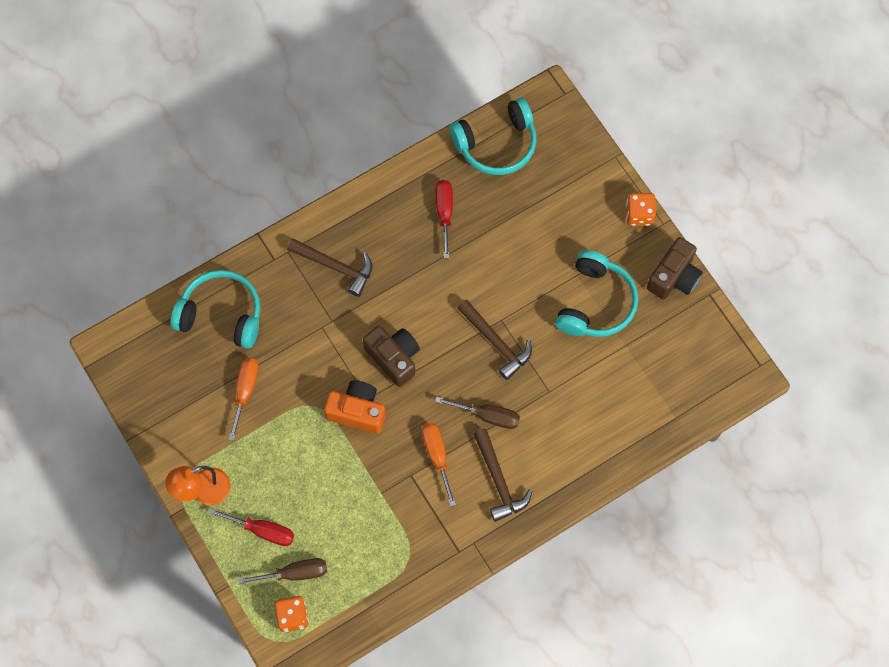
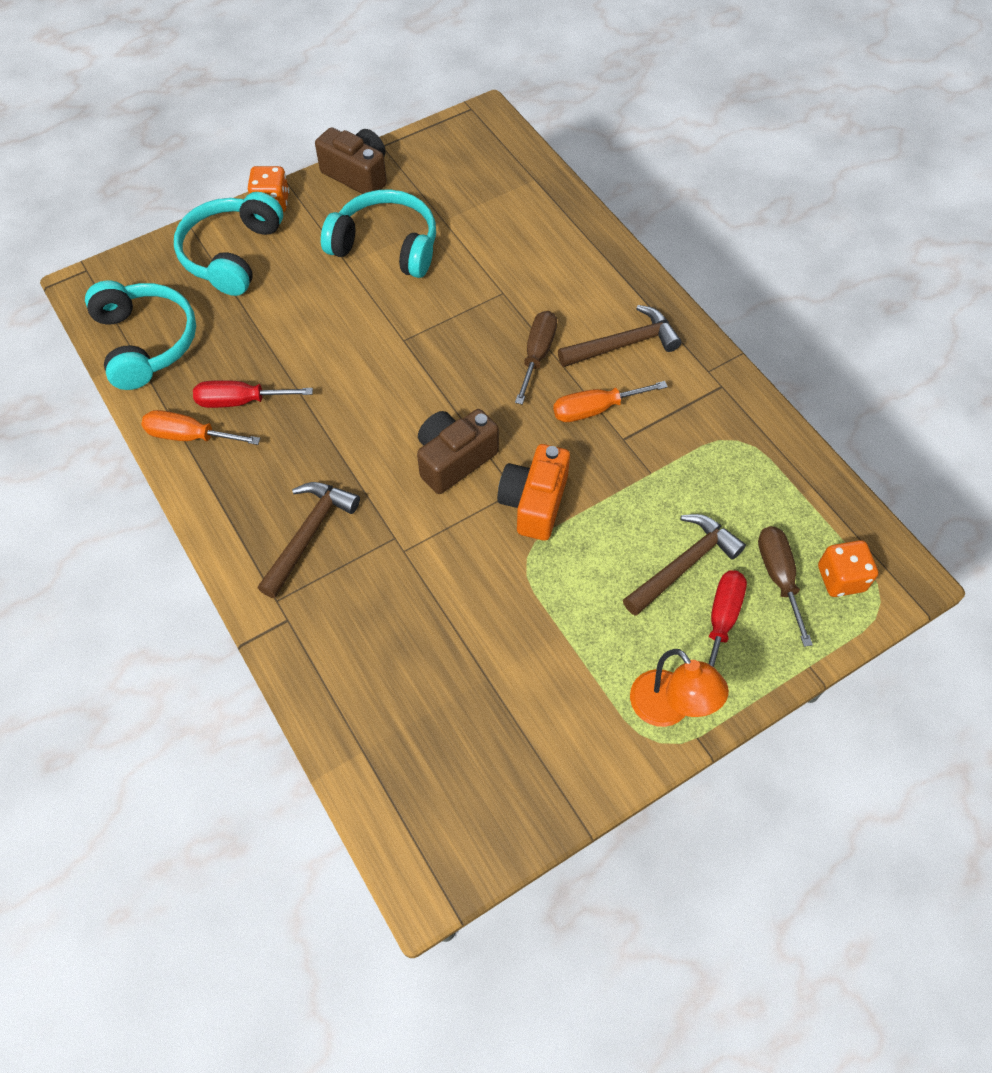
camera: 90 degrees left, 10 degrees down
(221, 314) = (375, 694): turquoise headphones -> turquoise headphones (232, 254)
(245, 391) = (504, 654): orange screwdriver -> orange screwdriver (189, 436)
(496, 343) = (436, 345): brown hammer -> brown hammer (684, 564)

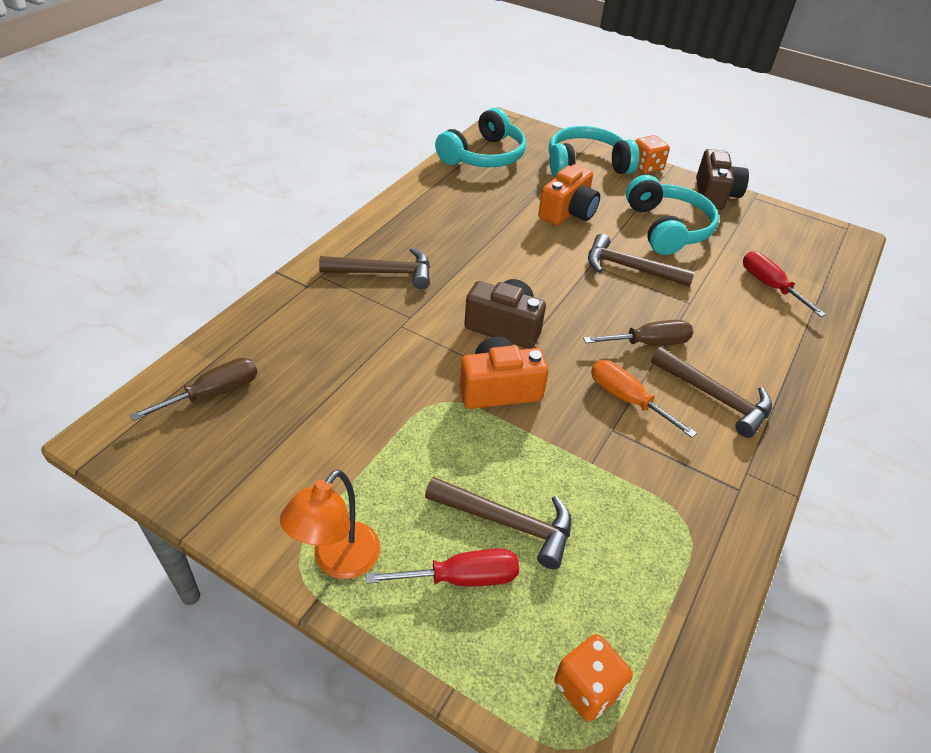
camera: 60 degrees right, 15 degrees down
(189, 436) = (426, 196): orange screwdriver -> none
(240, 401) = (471, 207): red screwdriver -> red screwdriver (769, 286)
(307, 316) = (568, 212): none -> orange camera
(428, 312) = (629, 268): none -> brown hammer
(778, 577) = (547, 618): brown screwdriver -> brown screwdriver (214, 393)

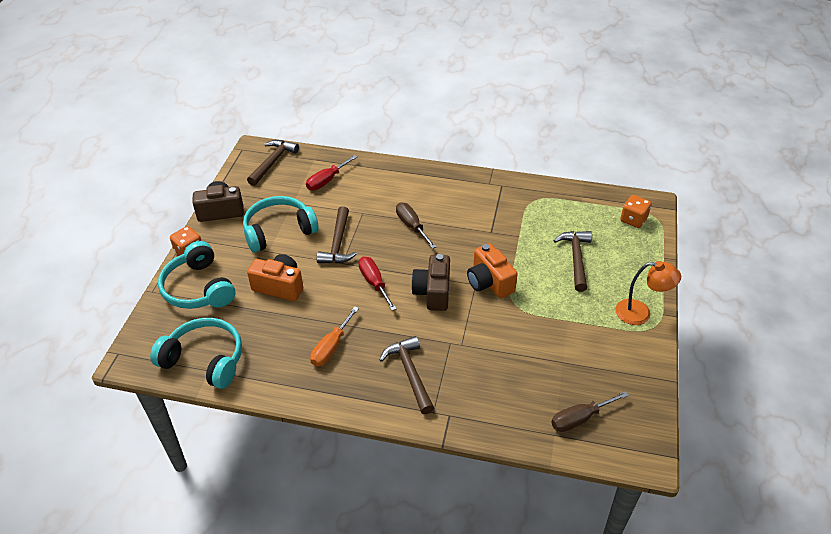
camera: 105 degrees left, 0 degrees up
(214, 393) = (580, 418): brown screwdriver -> brown screwdriver turned 60 degrees counterclockwise
(462, 578) = (615, 267): red screwdriver -> red screwdriver (374, 283)
(627, 399) = (465, 229): orange screwdriver -> orange screwdriver (331, 347)
(715, 397) = (442, 197): brown hammer -> brown hammer (273, 162)

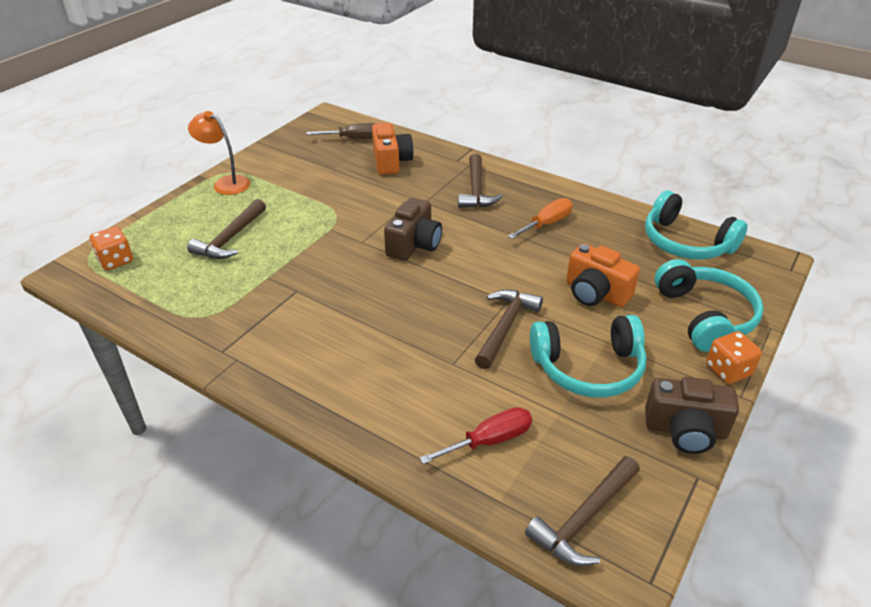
camera: 160 degrees left, 5 degrees down
(374, 283) = (476, 269): red screwdriver -> none
(412, 226) = (393, 324): brown screwdriver -> none
(489, 282) = (345, 239): orange camera -> orange camera (391, 161)

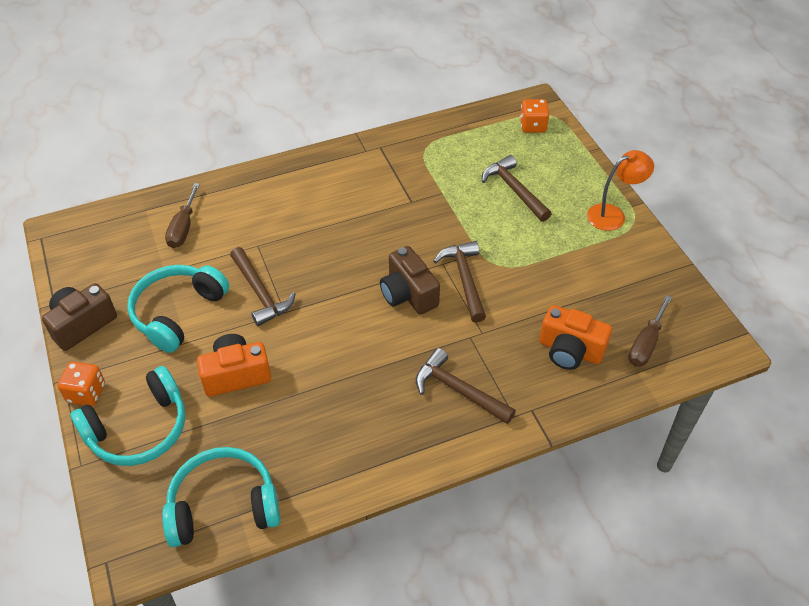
camera: 125 degrees right, 10 degrees up
(489, 440) = (183, 228): red screwdriver -> brown screwdriver
(546, 224) = (354, 410): orange screwdriver -> none
(584, 519) = (96, 235): brown hammer -> brown hammer (464, 279)
(705, 316) = (139, 429): turquoise headphones -> turquoise headphones turned 60 degrees counterclockwise

